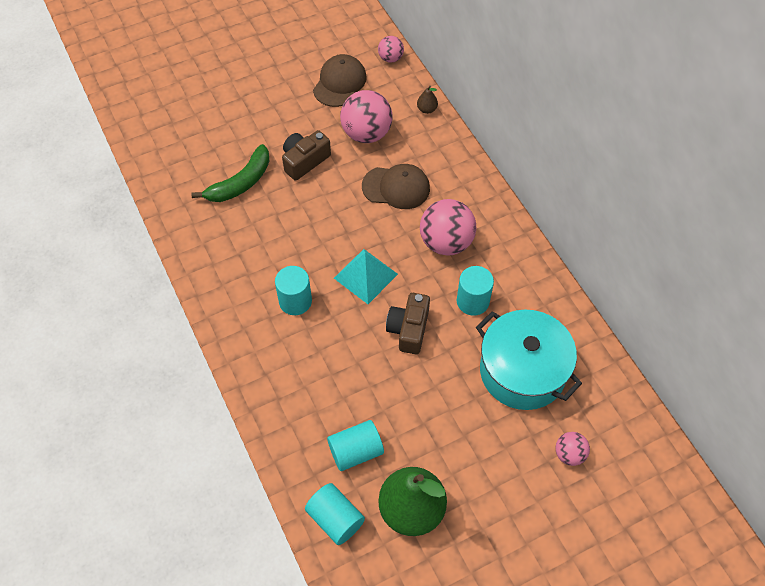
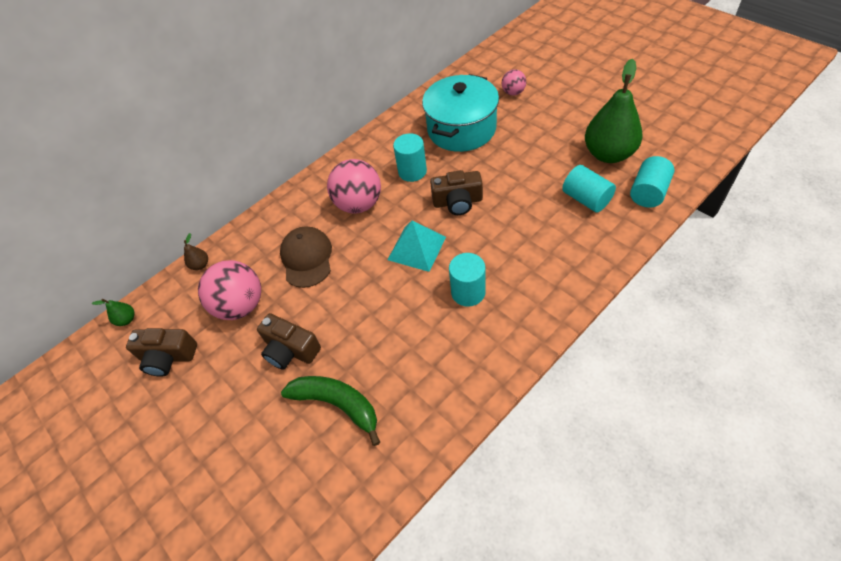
camera: 100 degrees left, 5 degrees down
(339, 83) = (168, 357): brown cap -> brown camera
(390, 58) = (127, 319): pink ball -> green pear

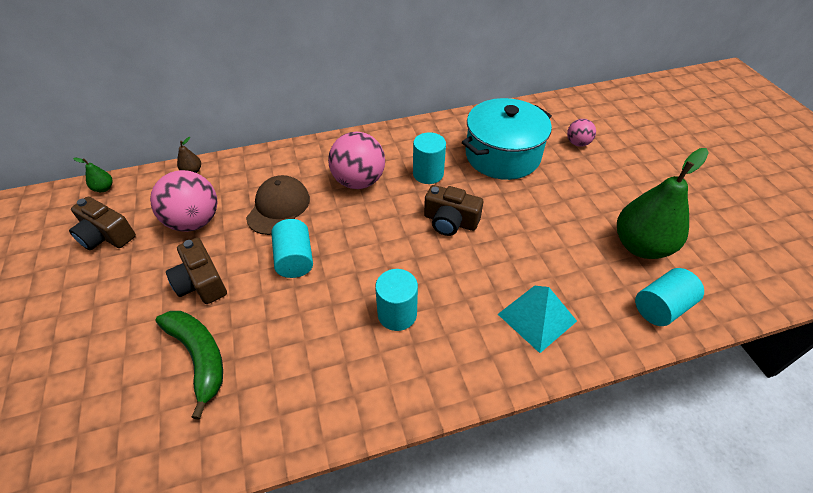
camera: 20 degrees right, 5 degrees down
(416, 248) = (380, 246): turquoise pyramid -> turquoise pyramid (537, 317)
(586, 199) = (585, 280): turquoise cylinder -> turquoise cylinder (295, 259)

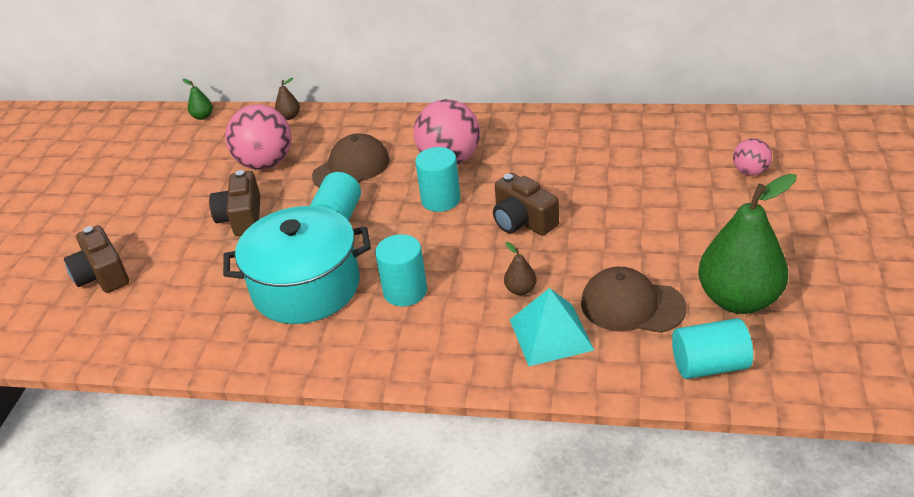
camera: 30 degrees right, 10 degrees down
(106, 235) = (183, 158): brown camera -> brown camera (102, 275)
(199, 357) = (206, 277): green banana -> none
(428, 174) = (532, 168): turquoise cylinder -> turquoise cylinder (440, 200)
(488, 284) = (520, 290): none -> brown pear
(502, 155) = (637, 166): turquoise pot -> turquoise pot (306, 287)
(576, 272) = (632, 305): none -> brown cap

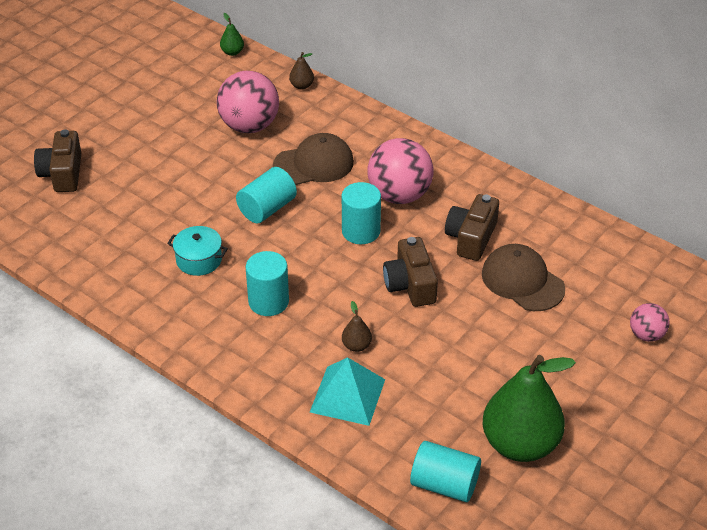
camera: 25 degrees right, 5 degrees up
(242, 217) = (195, 171): brown camera -> brown camera (471, 238)
(306, 287) = (199, 260): turquoise pot -> turquoise pot, size x0.46
(632, 305) = (431, 404): brown cap -> brown cap (522, 281)

